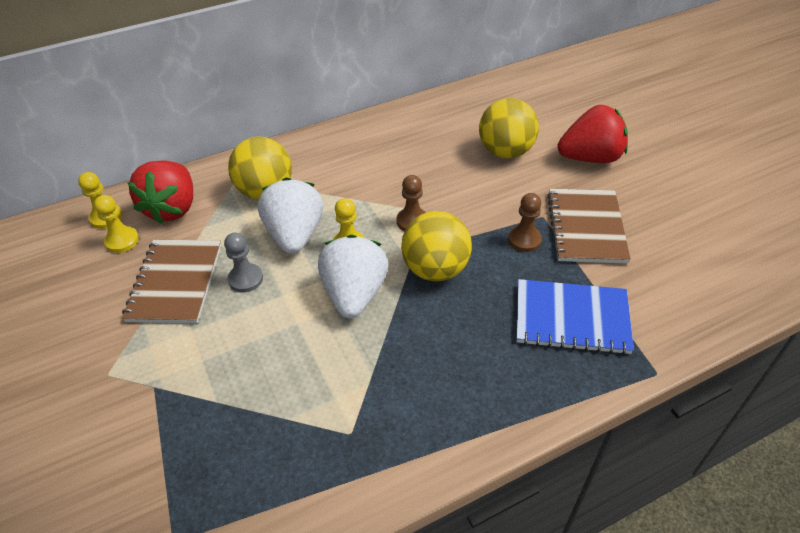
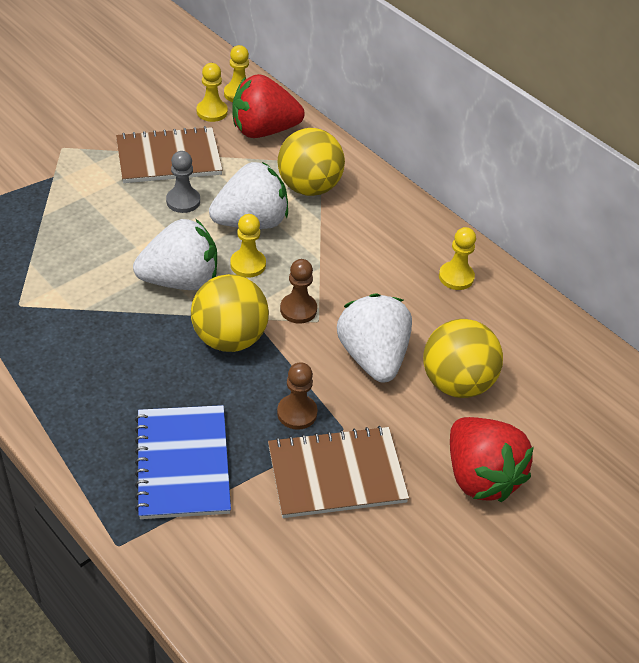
camera: 70 degrees right, 0 degrees up
(400, 131) = (456, 277): none -> yellow pawn
(473, 188) = (372, 357): none -> white strawberry

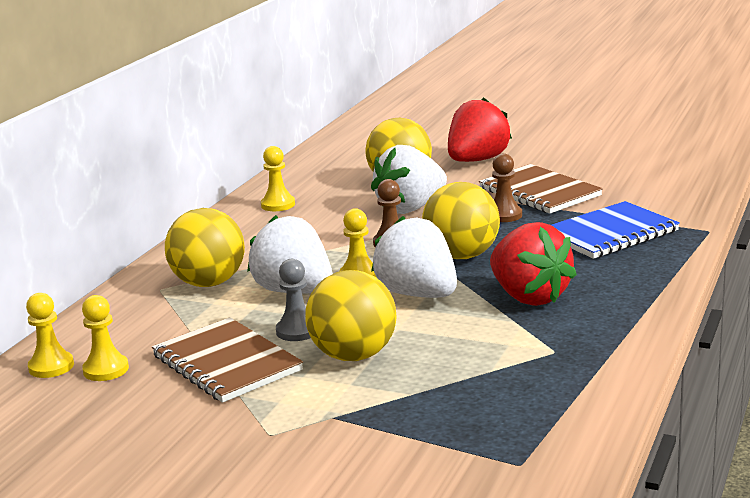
camera: 110 degrees left, 25 degrees down
(119, 212) = (353, 355): none -> yellow ball
(263, 131) = (123, 331): red strawberry -> red strawberry (529, 297)

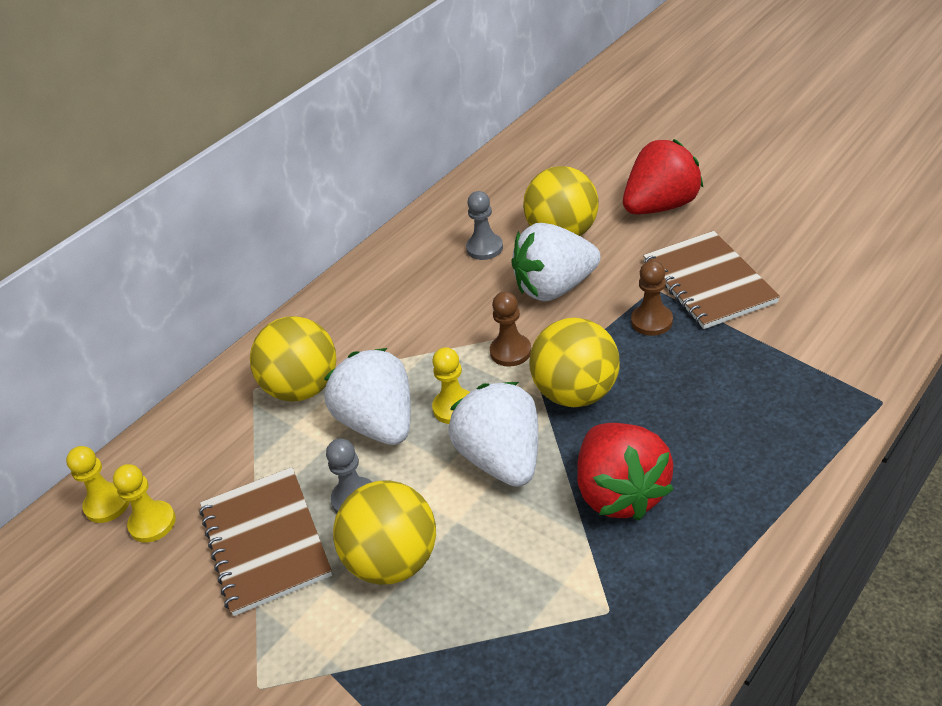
camera: 20 degrees right, 20 degrees up
(278, 205) = (422, 255): yellow pawn -> none
(334, 195) = (484, 248): none -> grey pawn
(610, 233) = (760, 383): blue notebook -> none

